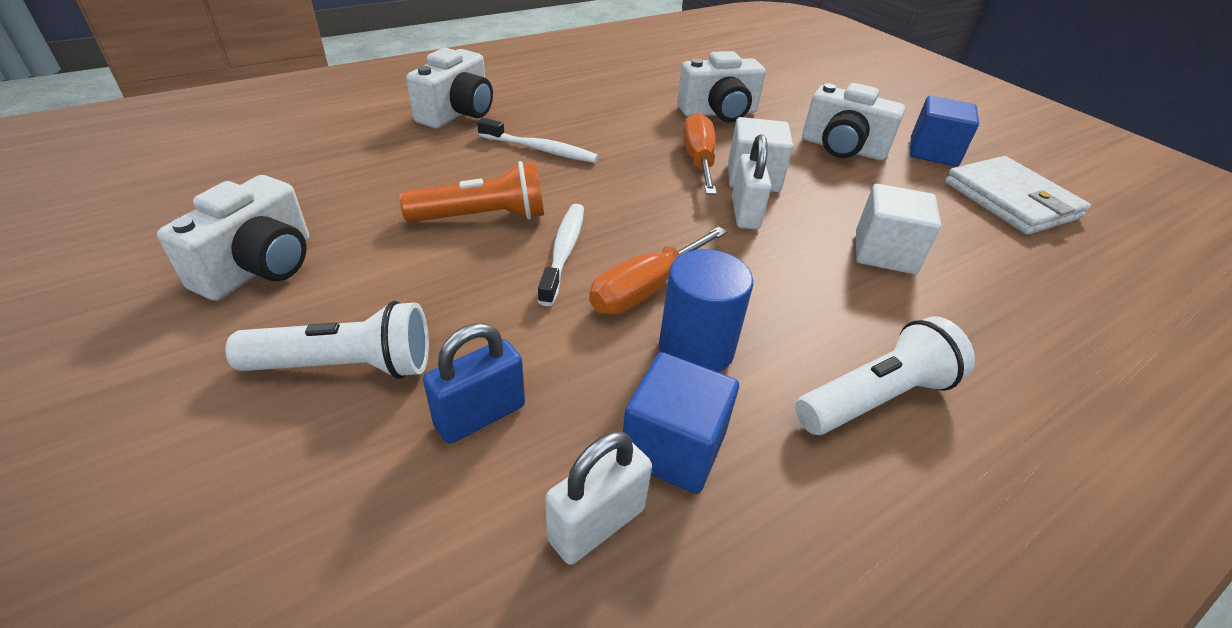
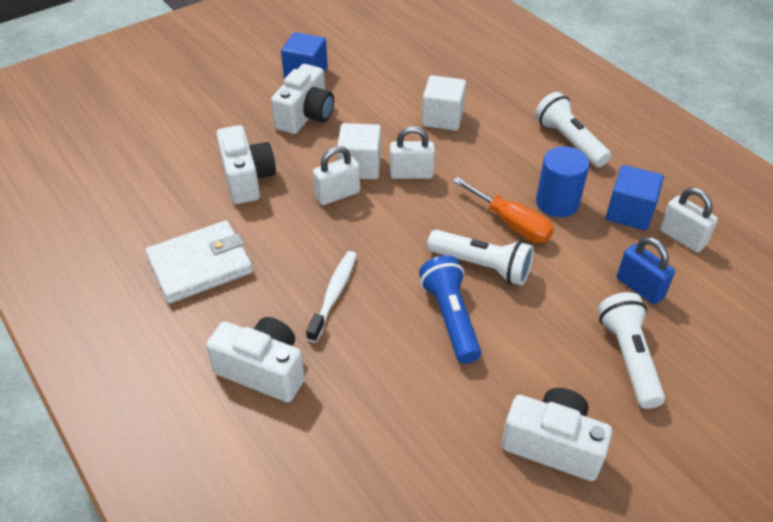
camera: 90 degrees left, 5 degrees up
(483, 217) = (450, 318): orange flashlight -> blue flashlight
(564, 251) = (482, 266): white toothbrush -> white flashlight
(698, 160) = (337, 194): orange screwdriver -> white padlock
(1011, 200) = (368, 55): white wallet -> white wallet (200, 265)

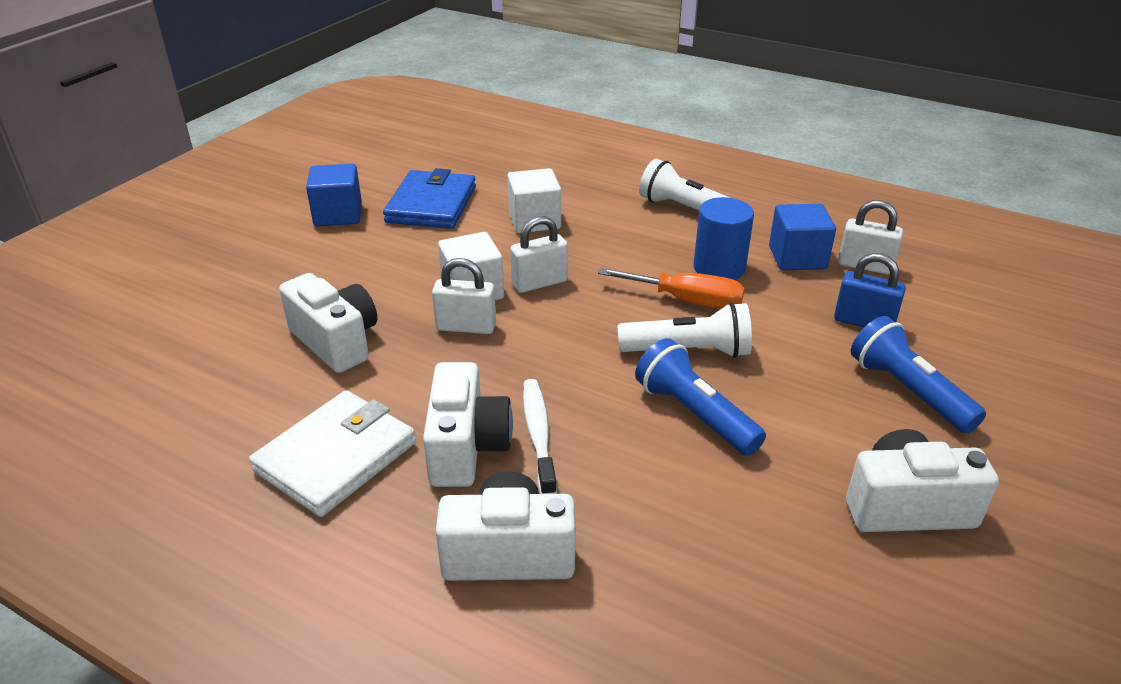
camera: 25 degrees left, 10 degrees down
(306, 116) = (368, 257): white camera -> white camera (467, 447)
(337, 194) = (466, 327): white padlock -> white padlock turned 60 degrees clockwise
(376, 82) = (431, 204): none -> blue wallet
(628, 357) = (907, 391): white flashlight -> blue flashlight

